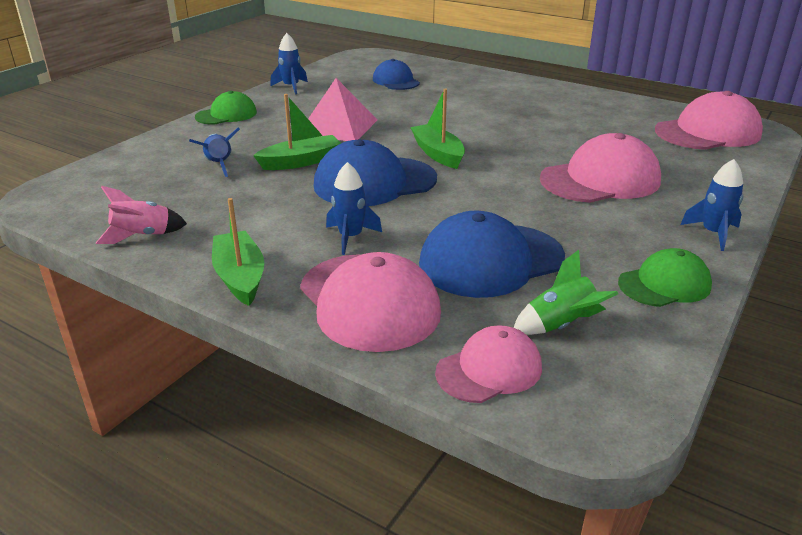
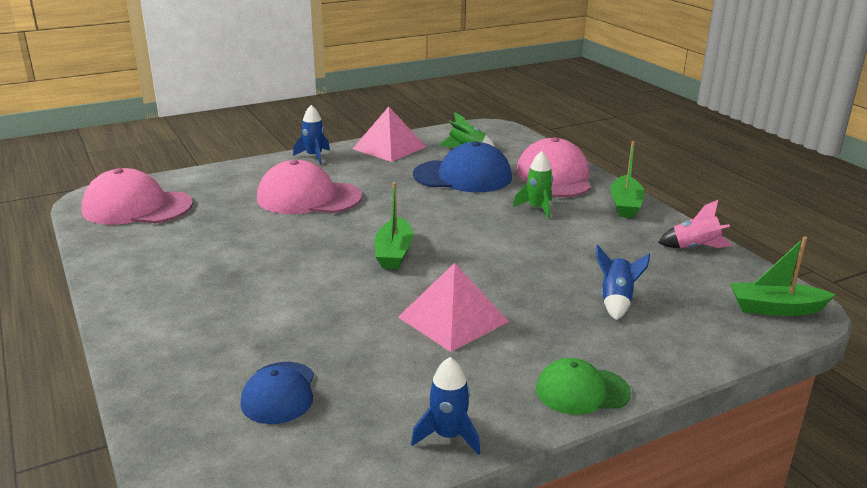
camera: 150 degrees left, 5 degrees down
(301, 162) = (530, 281): green boat -> green boat (775, 308)
(350, 237) = (537, 208): blue rocket -> green rocket
(374, 182) = (481, 242): blue cap -> none
(489, 370) = (520, 145): pink cap -> none
(664, 284) = (389, 147): green cap -> pink pyramid

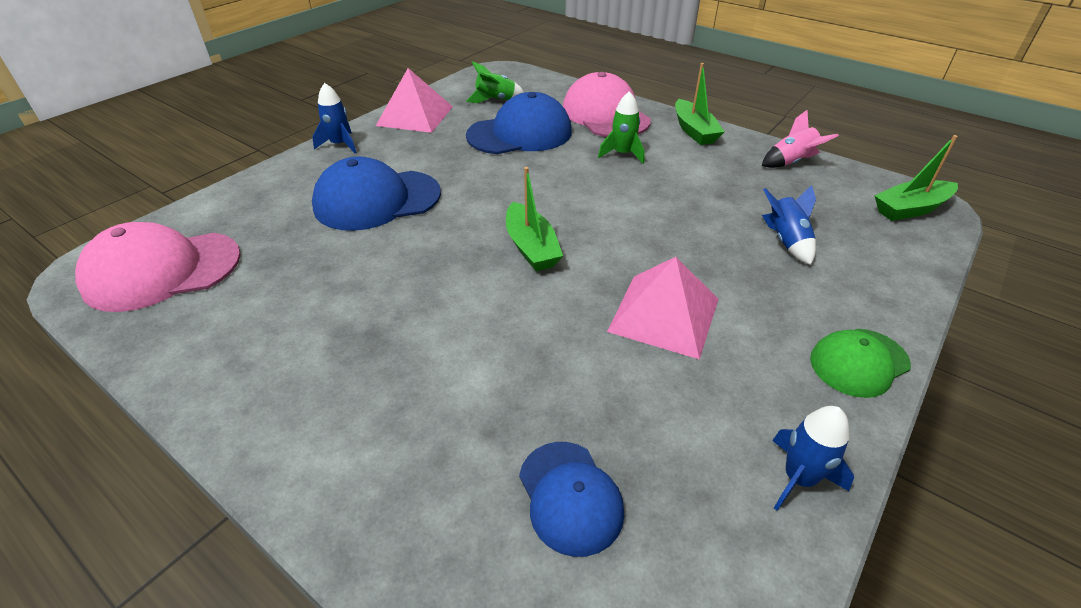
camera: 25 degrees left, 15 degrees up
(309, 197) = (377, 200): pink cap -> blue cap

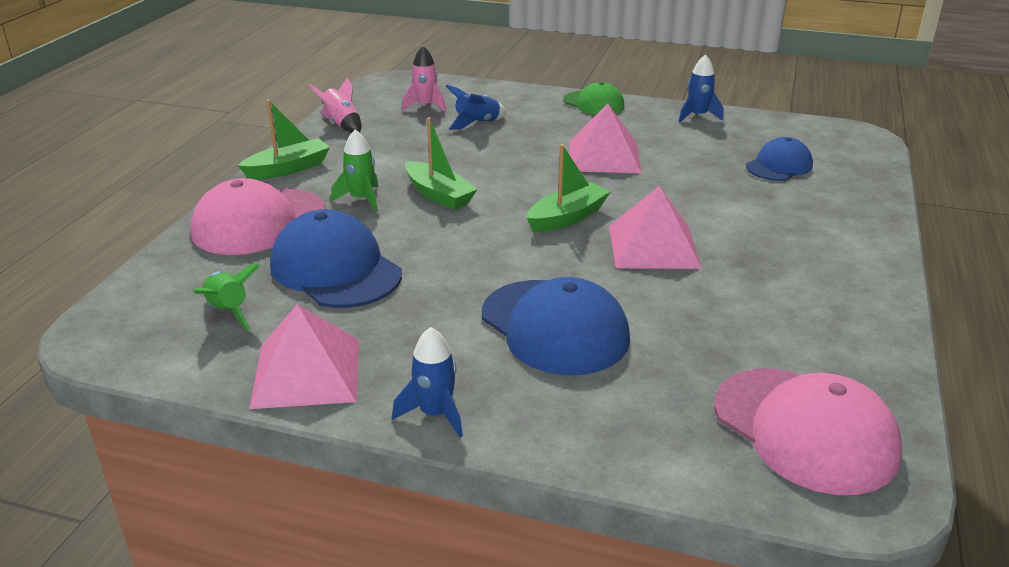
camera: 110 degrees left, 10 degrees down
(443, 284) = (653, 246): none -> pink pyramid
(844, 216) = (425, 106): none -> pink rocket
(910, 209) = (400, 87): green boat -> green boat (439, 195)

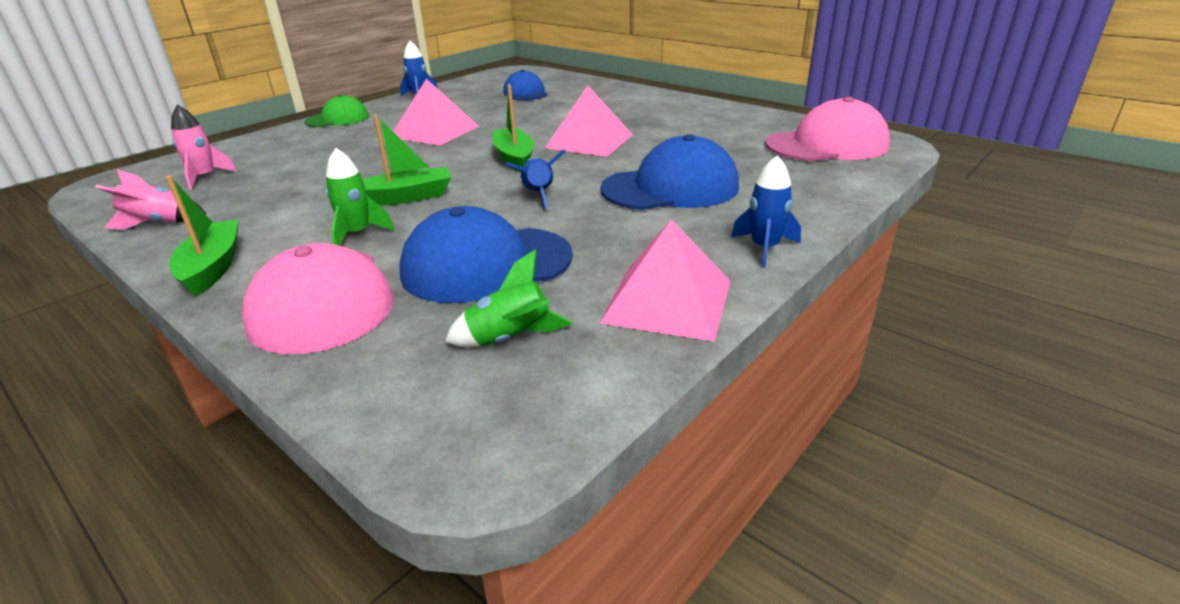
camera: 65 degrees left, 0 degrees up
(477, 123) = (290, 162): blue rocket -> blue rocket (538, 195)

